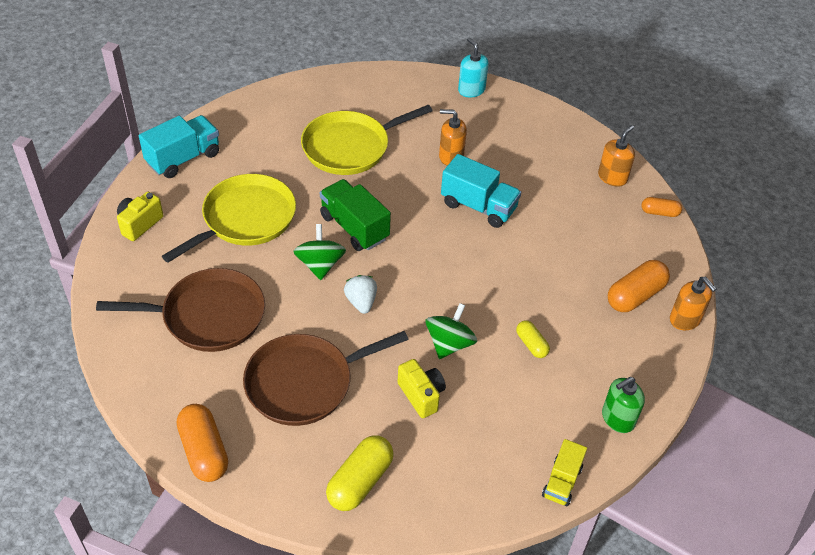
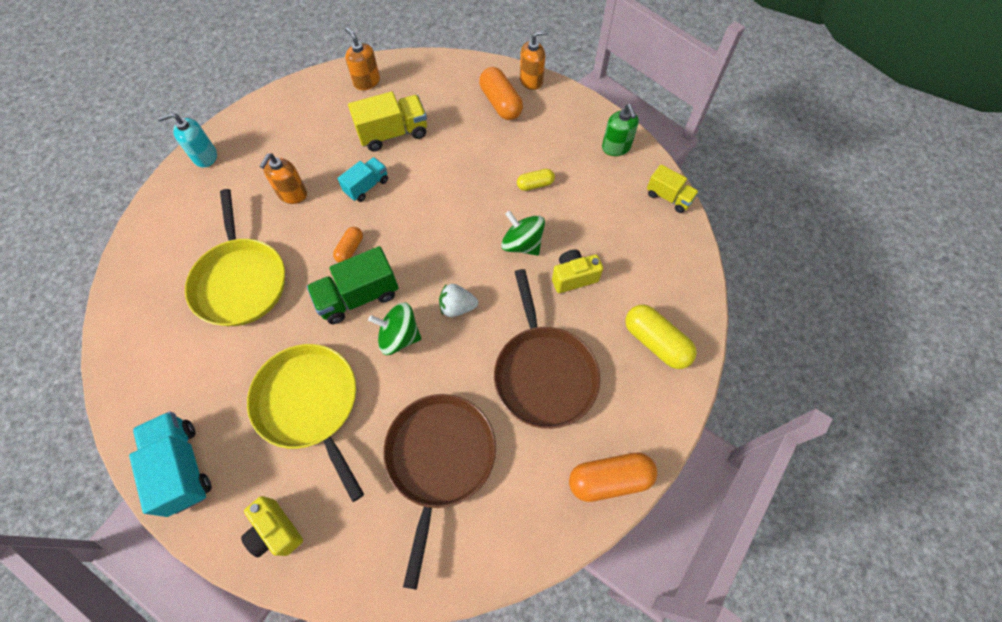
camera: 75 degrees left, 15 degrees up
(478, 206) = (367, 186): turquoise truck -> turquoise truck, size x0.63
(552, 212) = (393, 134): none -> yellow truck
(659, 212) = (418, 63): orange capsule -> orange capsule (350, 249)

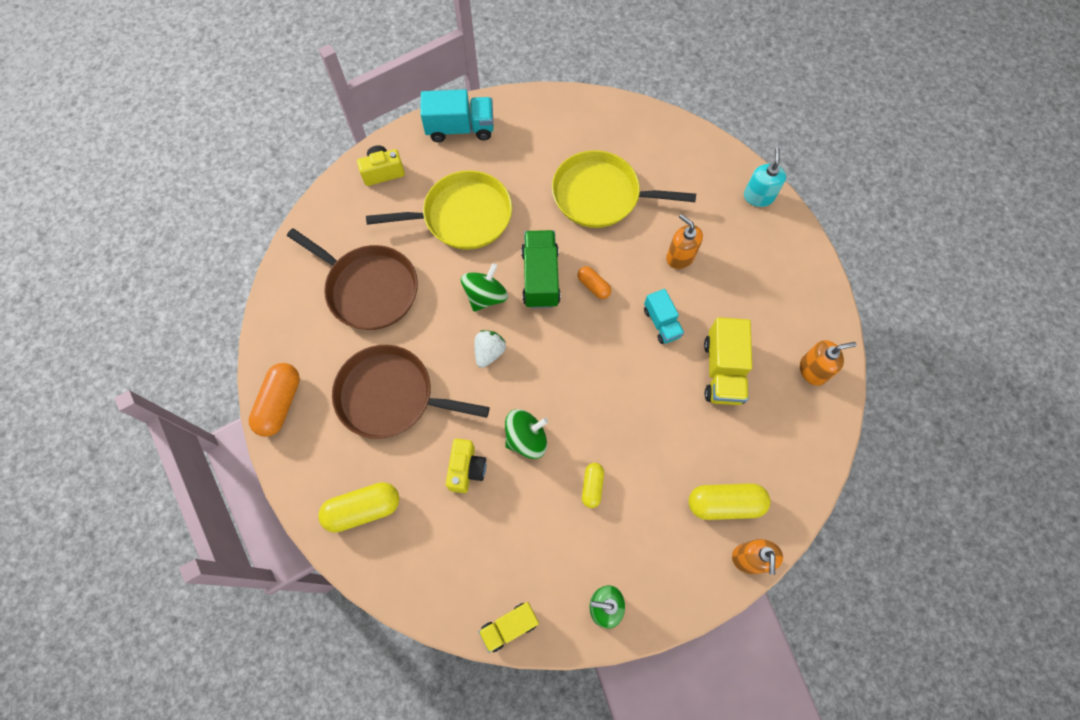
camera: 115 degrees right, 5 degrees up
(500, 103) = (724, 503): orange capsule -> yellow capsule

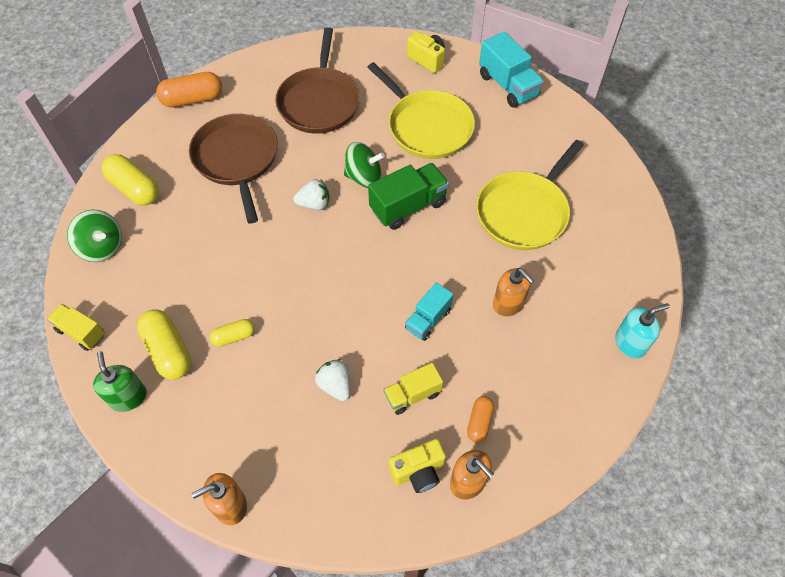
camera: 60 degrees right, 10 degrees down
(466, 469) = (202, 238): yellow camera -> yellow camera (418, 471)
(526, 438) = (251, 267): green spinning top -> green spinning top (102, 247)
(593, 286) = (428, 249): orange capsule -> orange capsule (479, 422)
(601, 195) = (524, 212): yellow pan -> yellow pan turned 120 degrees counterclockwise
(680, 257) = (508, 303): orange soap dispenser -> orange soap dispenser turned 120 degrees clockwise
(684, 425) = (335, 385): none -> white strawberry
(722, 371) = (412, 395): yellow truck -> yellow truck, size x0.63
(724, 503) = (275, 457): yellow capsule -> yellow capsule (168, 351)

